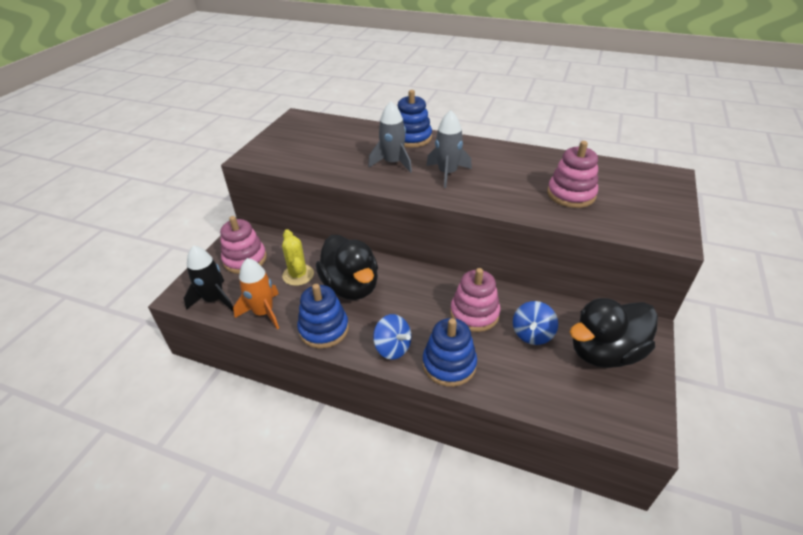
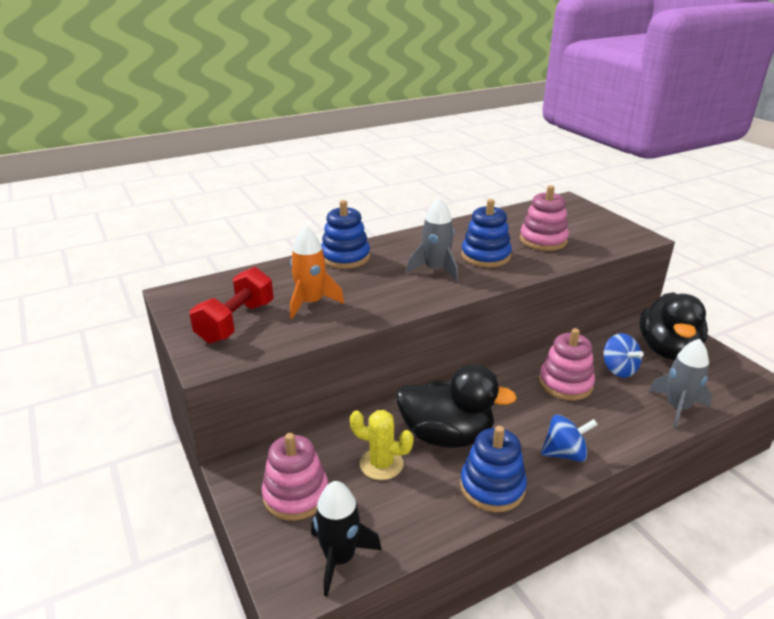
camera: 50 degrees left, 10 degrees down
(263, 313) = (415, 523): orange rocket -> orange rocket (311, 303)
(293, 145) = (236, 322): none -> red dumbbell
(393, 163) = (374, 285): grey rocket -> grey rocket (677, 408)
(449, 364) = (616, 431): blue stacking toy -> blue stacking toy (485, 256)

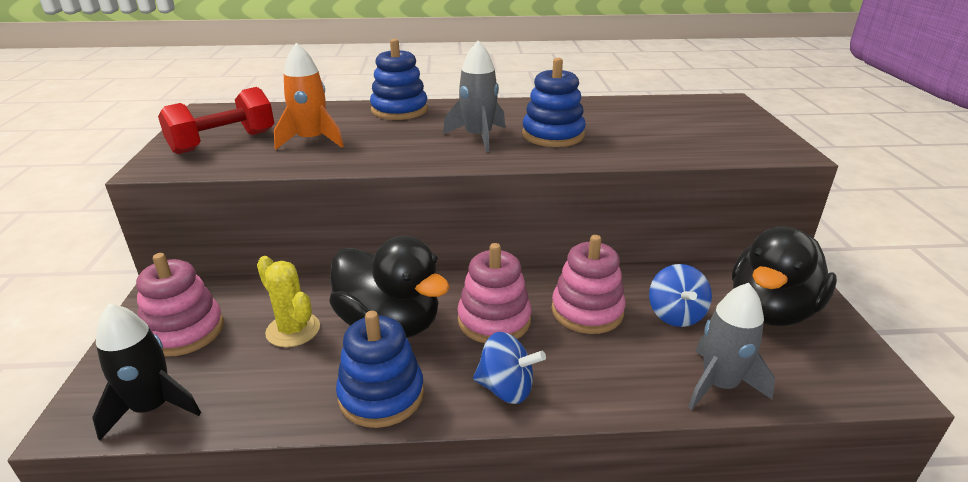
camera: 25 degrees right, 0 degrees up
(543, 240) = (645, 133): pink stacking toy -> pink stacking toy (494, 320)

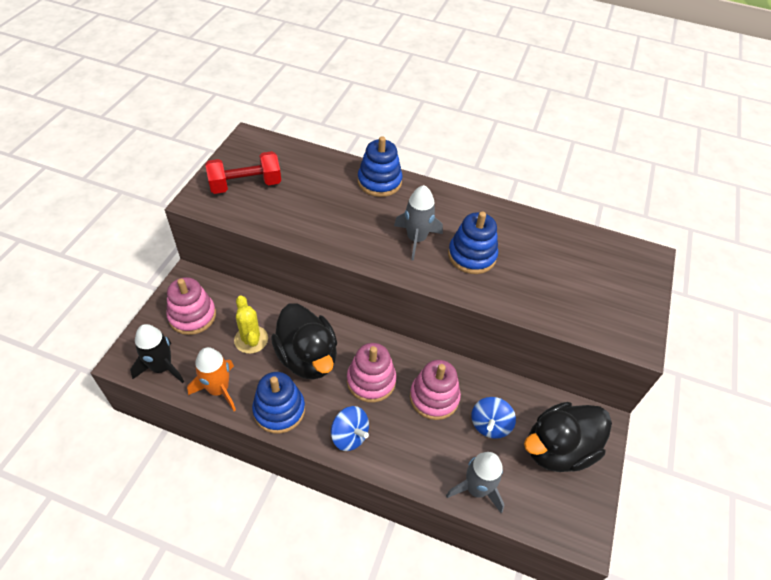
camera: 20 degrees right, 20 degrees up
(312, 141) = (302, 203): orange rocket -> orange rocket (218, 389)

